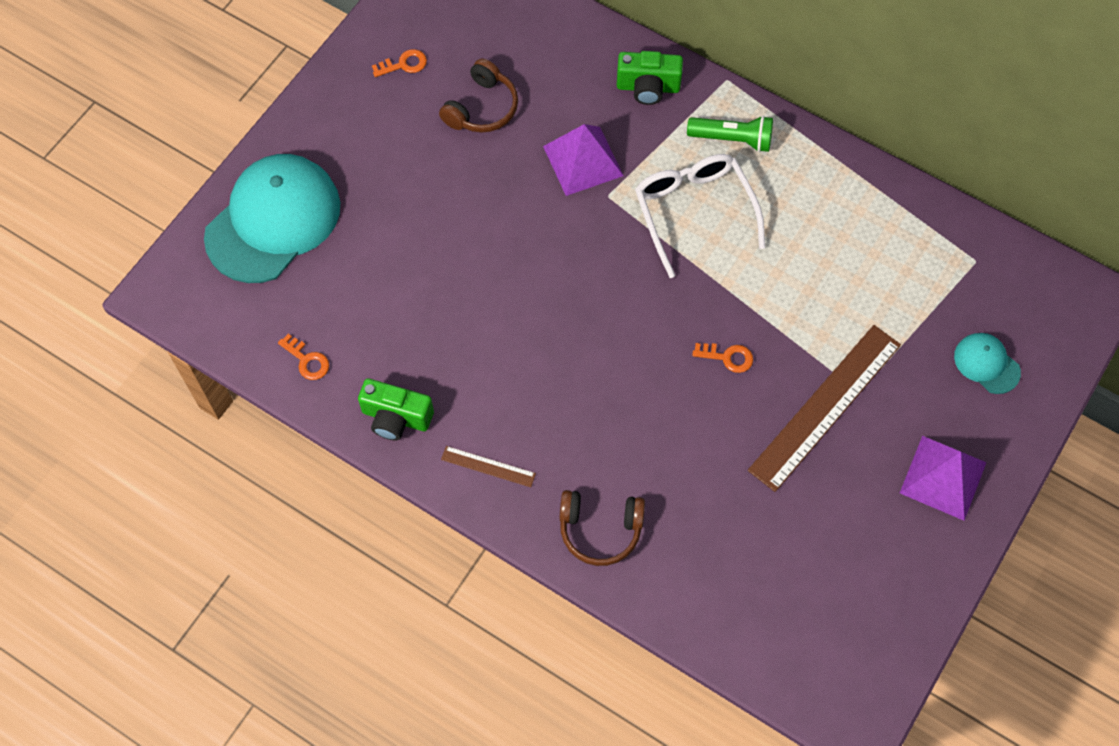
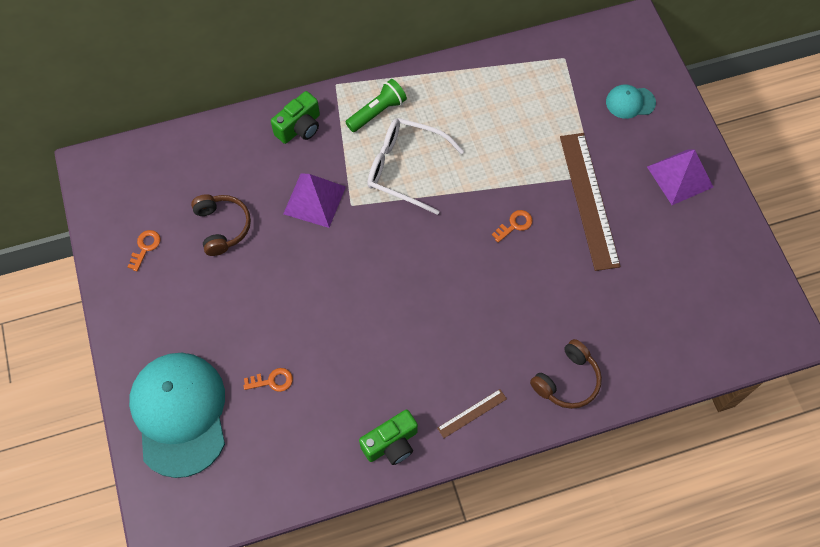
camera: 50 degrees left, 0 degrees up
(307, 360) = (301, 469): orange key -> orange key (272, 381)

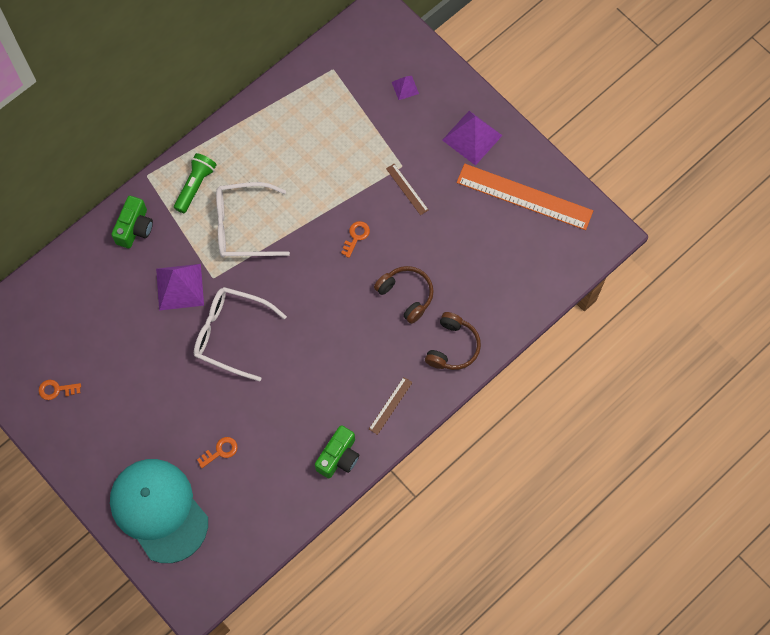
camera: 25 degrees left, 5 degrees up
(145, 247) = (56, 390): orange key -> orange key turned 90 degrees counterclockwise
(222, 227) = (113, 343): brown headphones -> brown headphones (406, 295)
(341, 267) = (230, 334): none -> white glasses
(589, 200) = (407, 189): brown ruler -> brown ruler, size x0.45
(630, 102) = (405, 87): turquoise cap -> purple pyramid
(712, 258) = (524, 197): none -> orange ruler

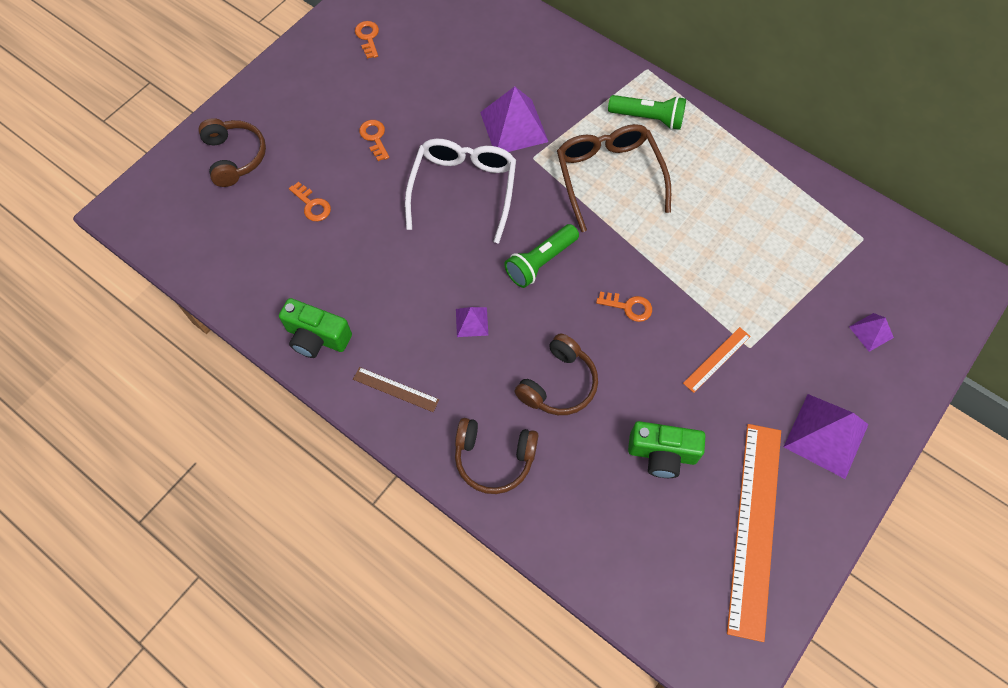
camera: 80 degrees right, 5 degrees down
(135, 228) = (577, 70): green camera -> green camera (662, 454)
(159, 510) = (235, 157): turquoise cap -> brown headphones
(165, 396) = (374, 138): none -> orange key
(242, 226) = (608, 176): white glasses -> brown glasses
(307, 289) = (540, 262): none -> green flashlight
(347, 345) = (472, 322): none -> purple pyramid
(407, 189) = (717, 359): brown ruler -> orange ruler

